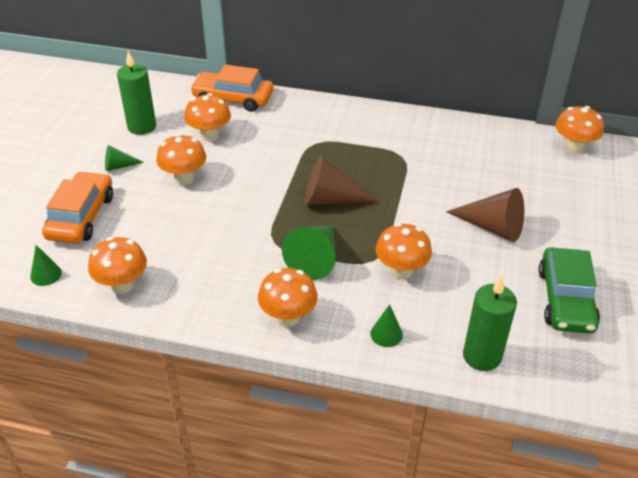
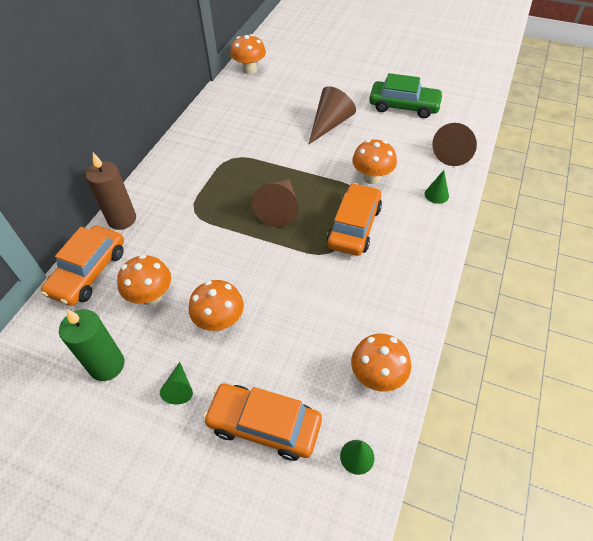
camera: 80 degrees left, 10 degrees up
(288, 317) = (420, 250): orange mushroom -> none
(296, 103) = (122, 219): none -> brown candle
(315, 259) = (354, 226): green cone -> orange car
(482, 356) = (454, 151): green candle -> brown cone

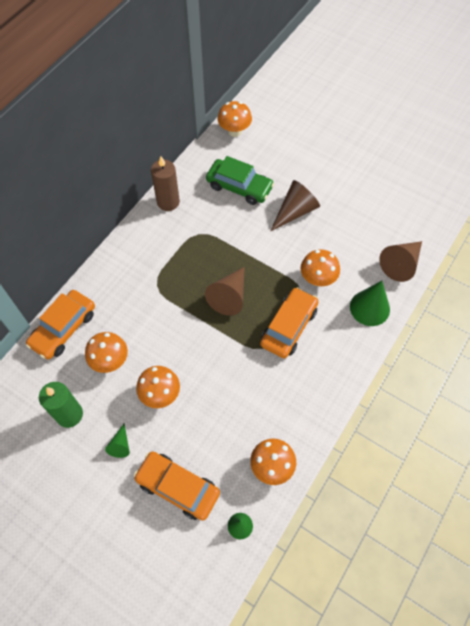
camera: 10 degrees right, 10 degrees up
(122, 219) = (96, 282): brown candle -> brown candle (168, 202)
(404, 106) = (369, 202): green car -> green car (239, 187)
(436, 194) = (369, 308): green cone -> green cone, size x1.86

